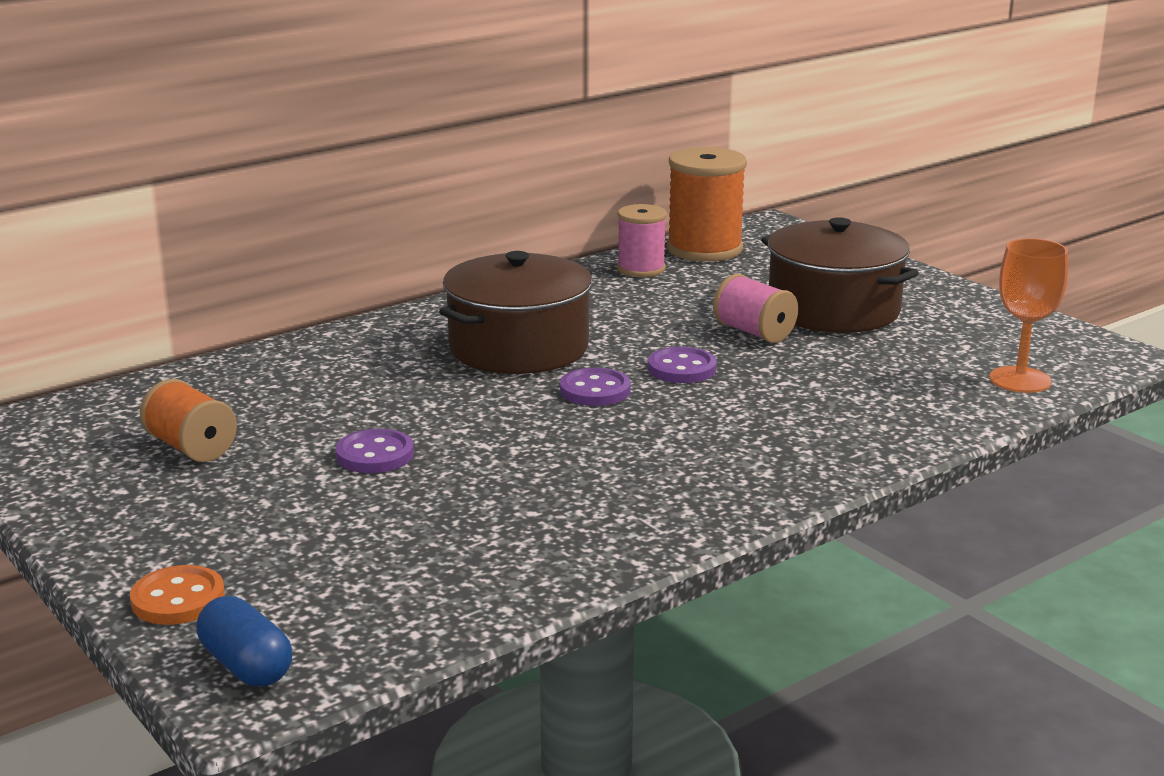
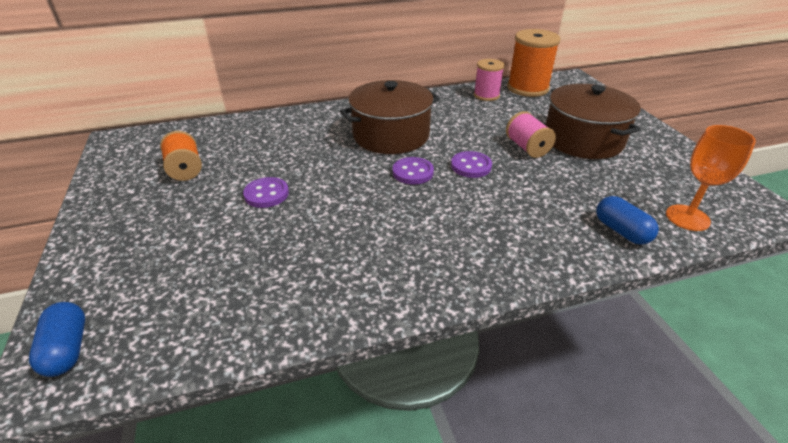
camera: 20 degrees right, 15 degrees up
(178, 599) = (84, 279): orange button -> none
(940, 408) = (621, 231): none -> blue capsule

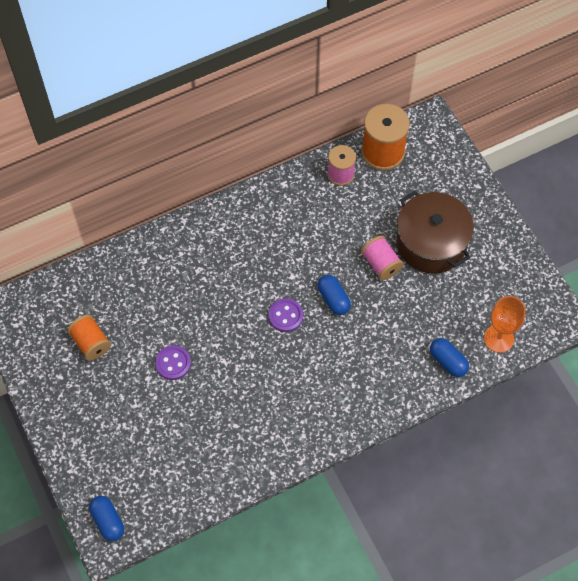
camera: 10 degrees left, 25 degrees up
(391, 135) = (256, 263): brown pot -> none
(471, 166) = (333, 299): purple button -> blue capsule

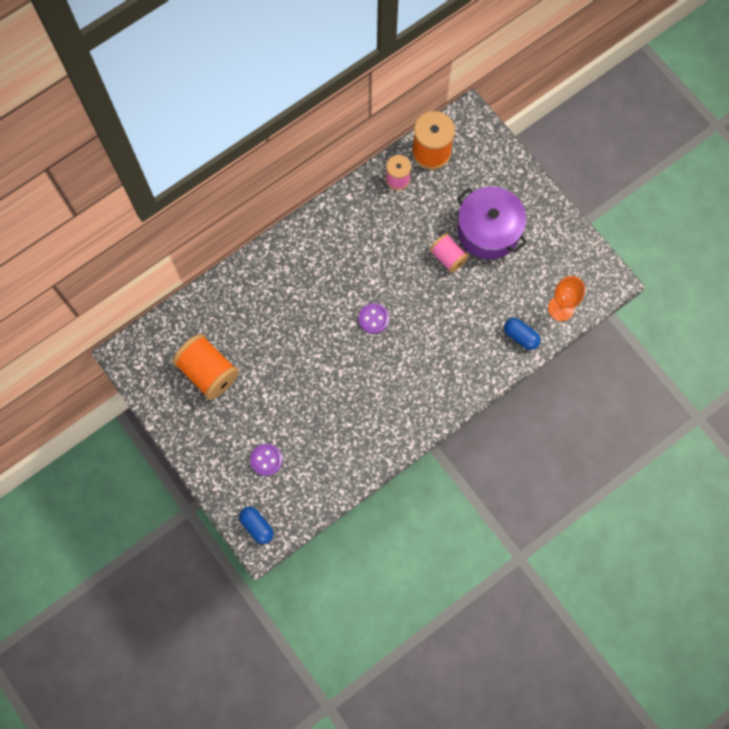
camera: 10 degrees left, 10 degrees up
(91, 343) = (208, 372): orange spool -> orange spool, size x1.62
(173, 363) = (284, 378): purple button -> purple button (266, 460)
(333, 299) = (412, 296): blue capsule -> none
(431, 243) = (488, 230): brown pot -> purple pot

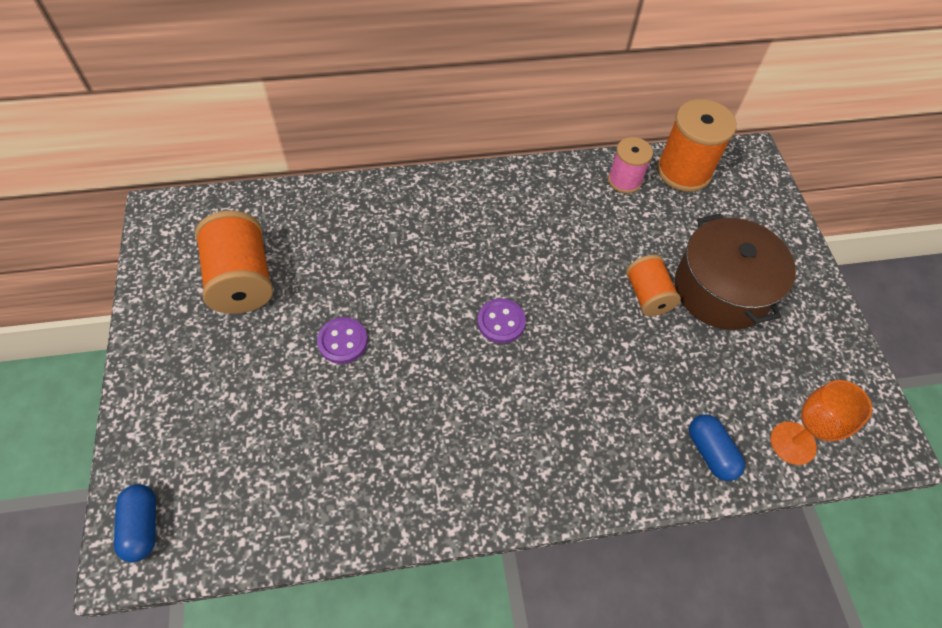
camera: 25 degrees right, 15 degrees down
(266, 460) = (229, 433): purple button -> purple button (342, 341)
(448, 257) = (647, 295): pink spool -> orange spool
(488, 230) = (721, 289): purple pot -> brown pot

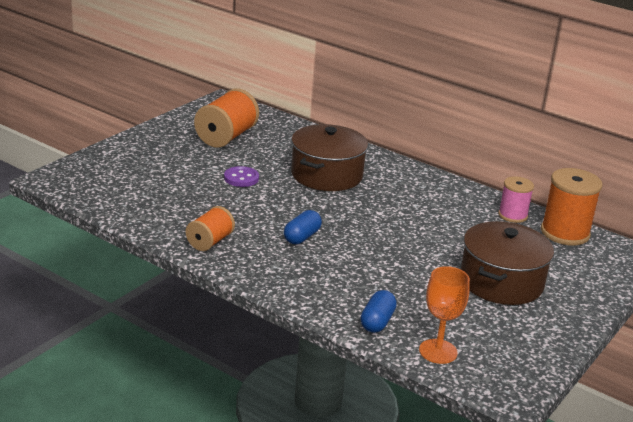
camera: 45 degrees right, 30 degrees down
(142, 526) = (68, 175): blue capsule -> blue capsule (302, 237)
(415, 258) = (326, 175): none -> brown pot
(501, 322) = (336, 217): purple button -> none
(647, 295) = (444, 257): orange spool -> orange spool (210, 242)

